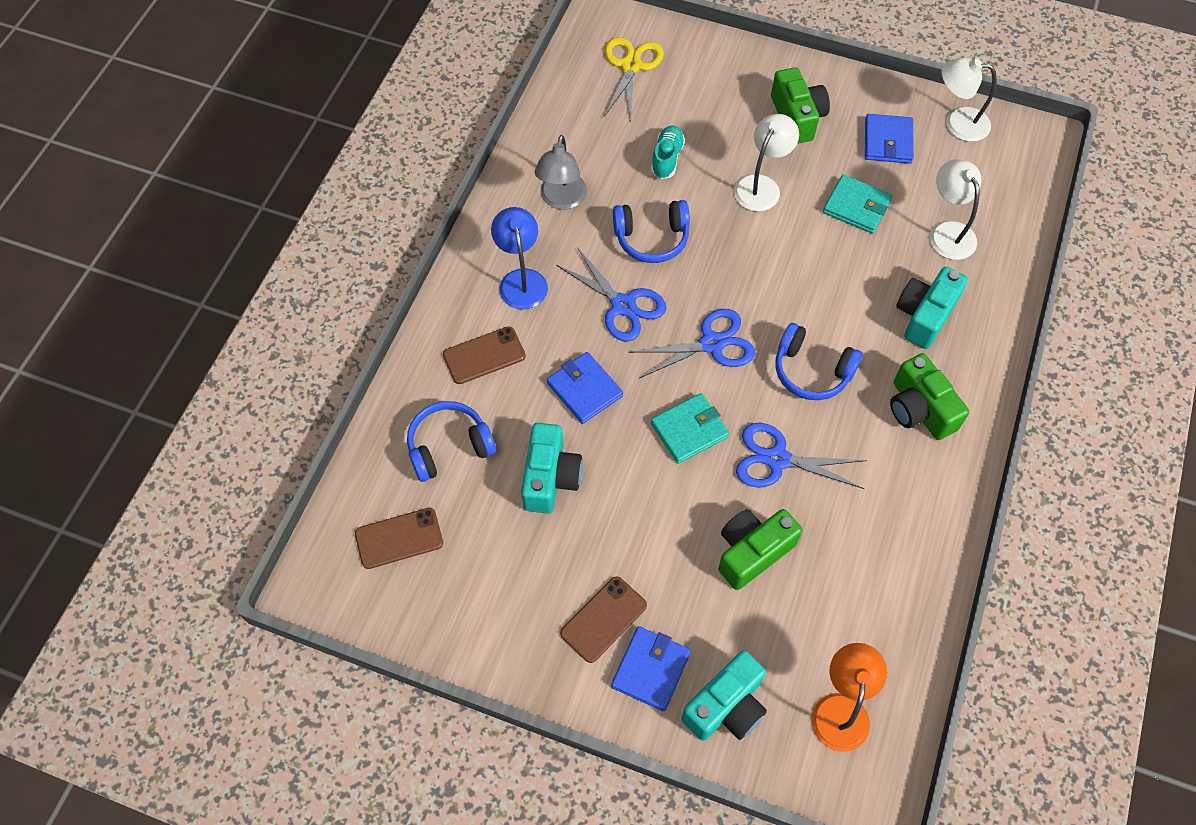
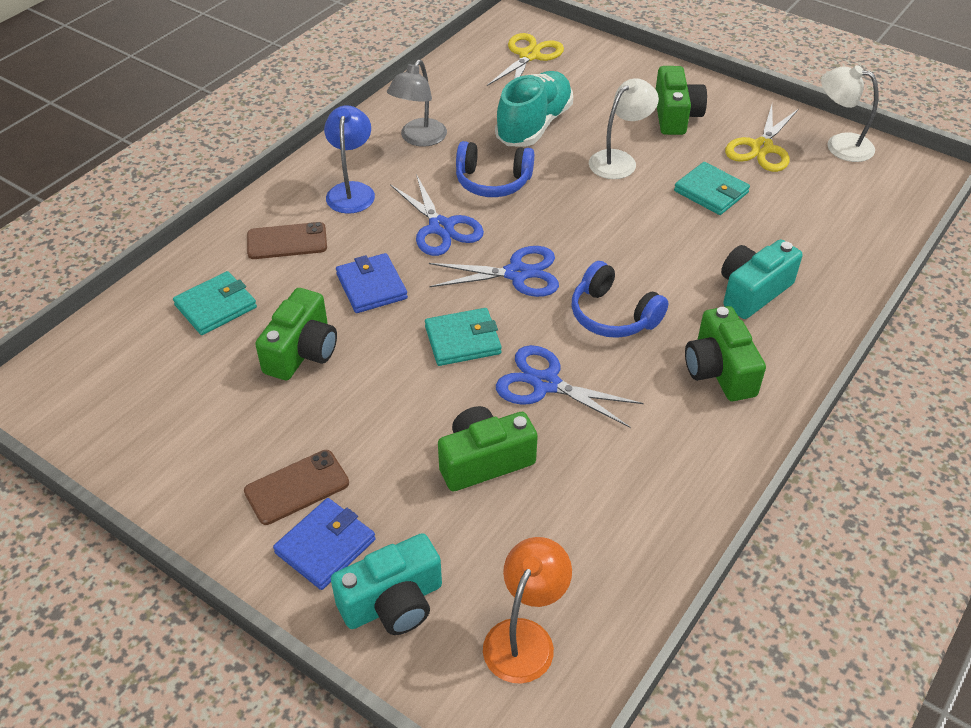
camera: 15 degrees right, 15 degrees down
(399, 538) = (127, 371): brown phone -> none
(449, 447) = (216, 306): blue headphones -> turquoise wallet
(550, 477) = (302, 351): turquoise camera -> green camera
(667, 158) = (534, 125): turquoise shoe -> turquoise shoe, size x1.82
(887, 141) = (761, 148): blue wallet -> yellow scissors
(948, 232) = (801, 228): white lamp -> none

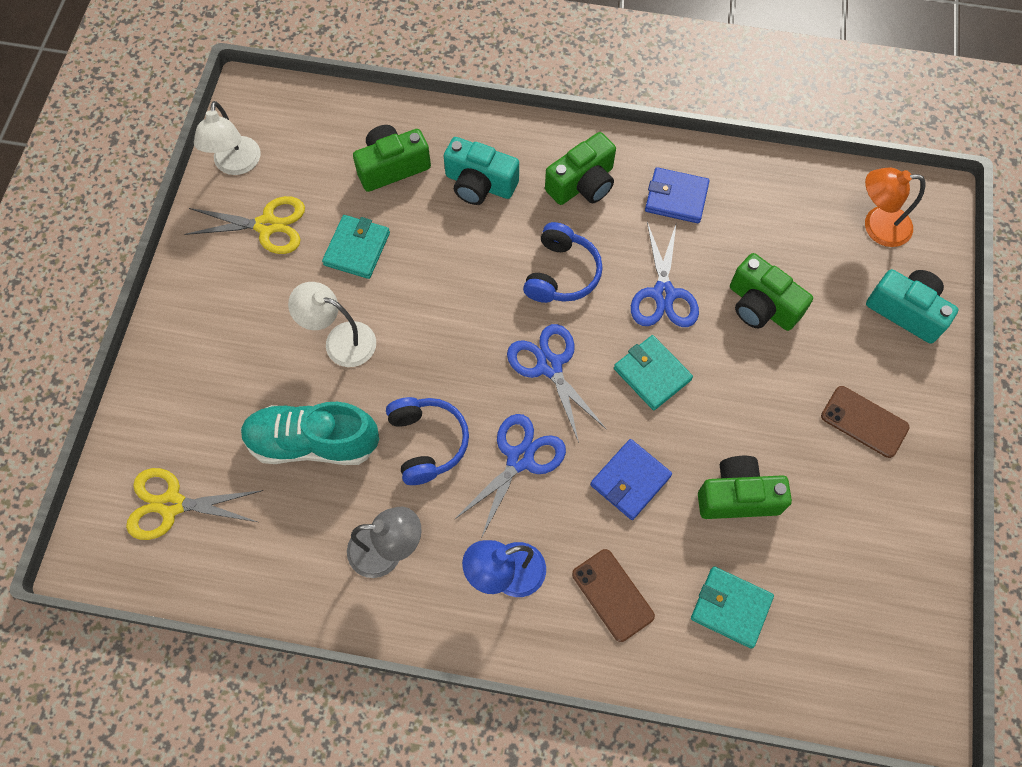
camera: 115 degrees left, 20 degrees up
(325, 546) = (896, 375): blue wallet -> blue wallet (676, 197)
(675, 116) = (240, 314): green camera -> green camera (392, 167)

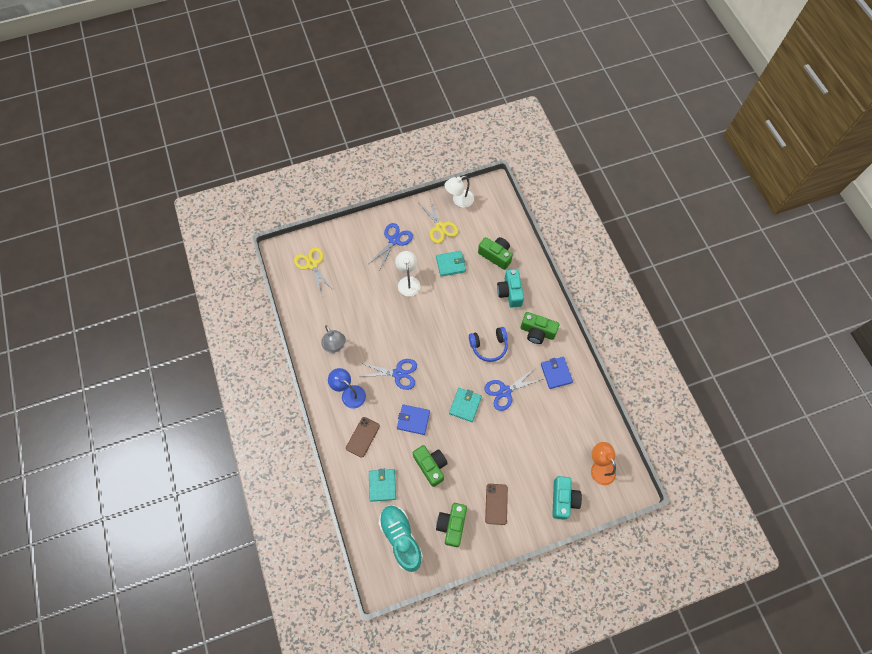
camera: 60 degrees right, 0 degrees up
(313, 442) = (362, 296): turquoise shoe -> turquoise shoe (401, 538)
(427, 442) = (385, 336): blue headphones -> none
(549, 366) = (444, 363): blue scissors -> blue scissors (394, 240)
(761, 306) = (525, 434): green camera -> green camera (452, 525)

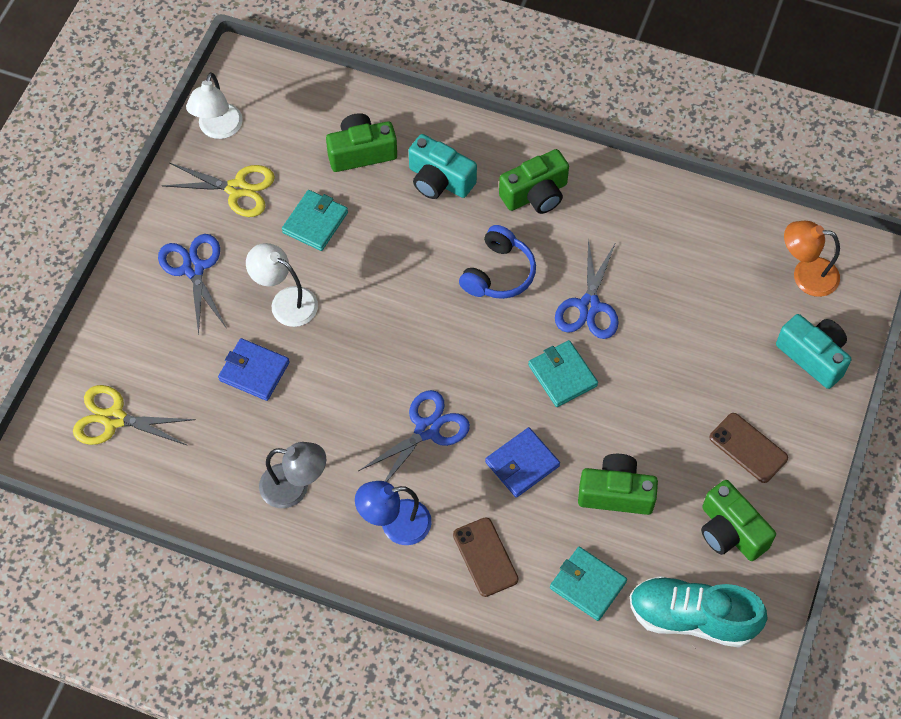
camera: 50 degrees left, 5 degrees down
(556, 373) = (621, 220): blue wallet -> blue wallet (254, 371)

